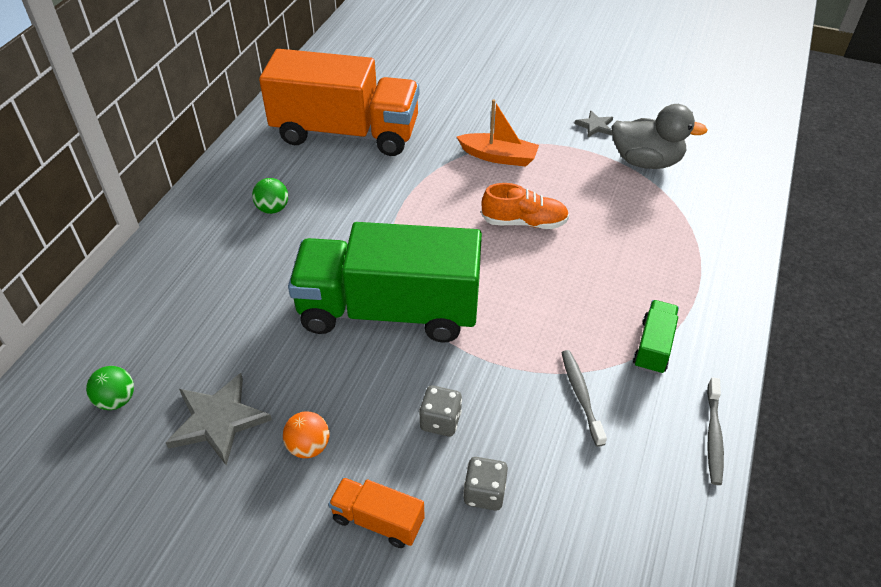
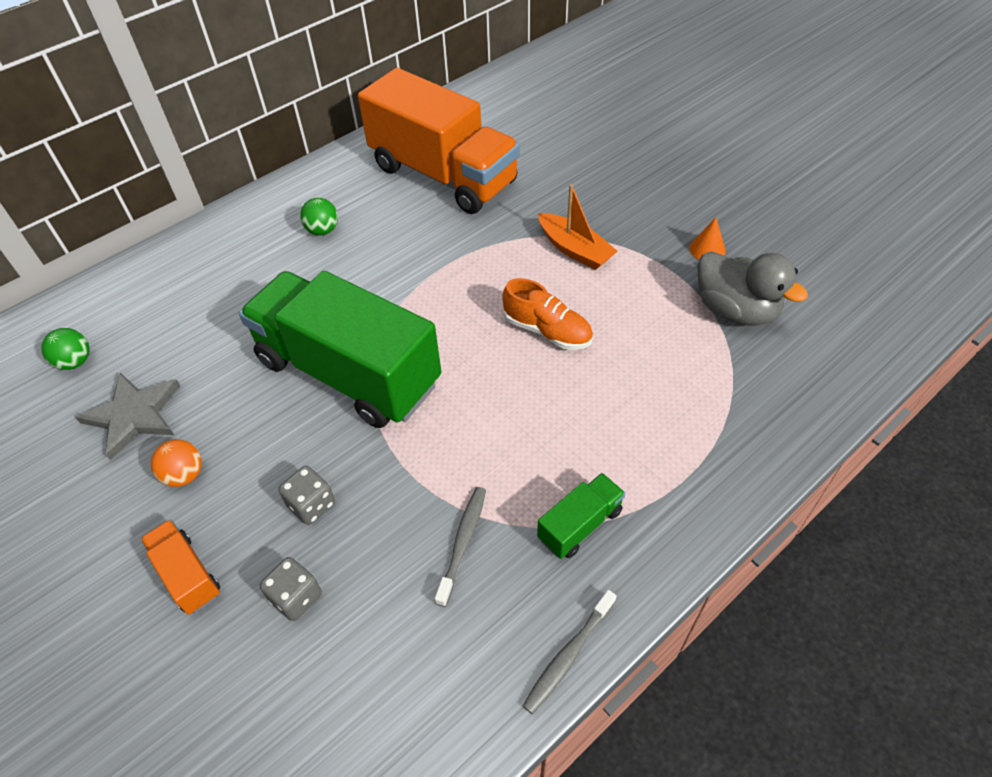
camera: 30 degrees right, 5 degrees up
(595, 126) = (707, 249): grey star -> orange cone

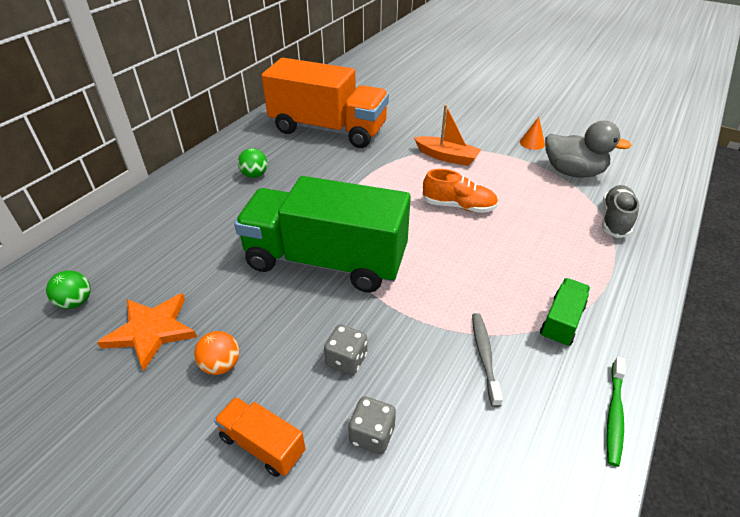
camera: 20 degrees left, 10 degrees down
(134, 415) = (151, 331): grey star -> orange star
(568, 655) = (614, 414): grey toothbrush -> green toothbrush
(745, 399) = (615, 220): none -> grey shoe

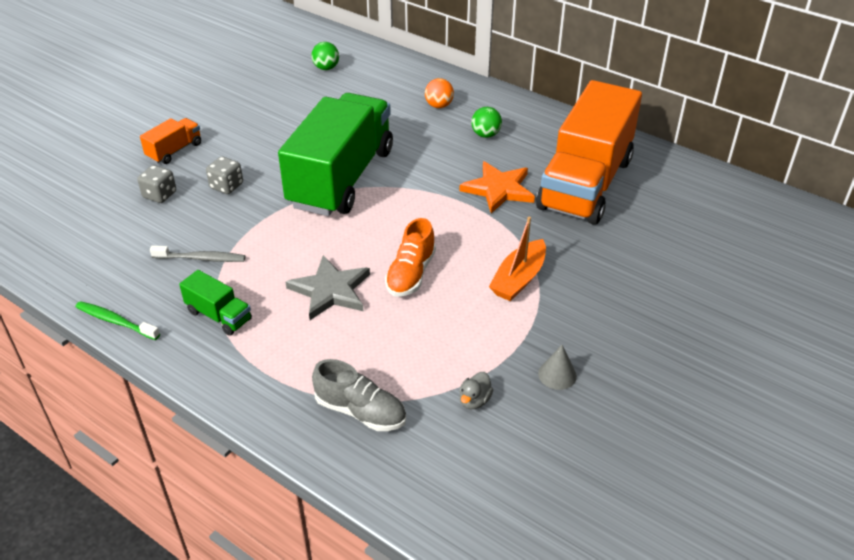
camera: 95 degrees right, 0 degrees up
(151, 331) = (287, 101): orange star -> orange star (498, 189)
(221, 365) = (244, 131): orange ball -> orange ball (439, 106)
(496, 249) = (330, 290): none -> grey star
(532, 143) = (557, 374): orange cone -> grey cone
(573, 172) = (474, 400): grey duck -> grey duck, size x0.44

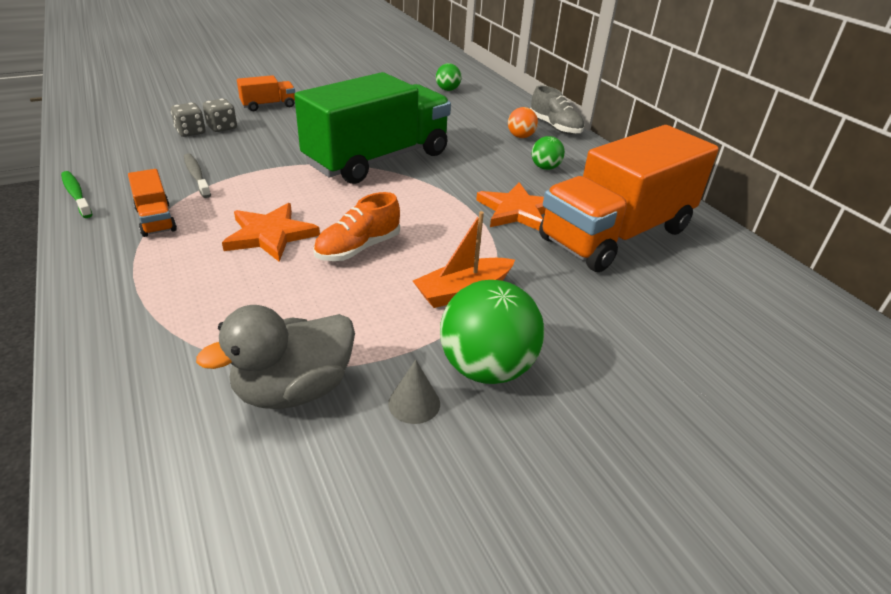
camera: 25 degrees right, 5 degrees down
(201, 258) = (196, 176): grey toothbrush -> grey toothbrush turned 150 degrees counterclockwise
(219, 315) = (156, 219): green truck -> orange truck
(226, 186) = (278, 137): grey dice -> grey dice (190, 132)
(330, 290) = (270, 235): grey star -> orange star
(360, 411) = (171, 348): grey shoe -> grey shoe (555, 127)
(474, 400) = (294, 389): grey duck -> grey duck, size x2.28
(581, 331) = (486, 368): none -> green ball

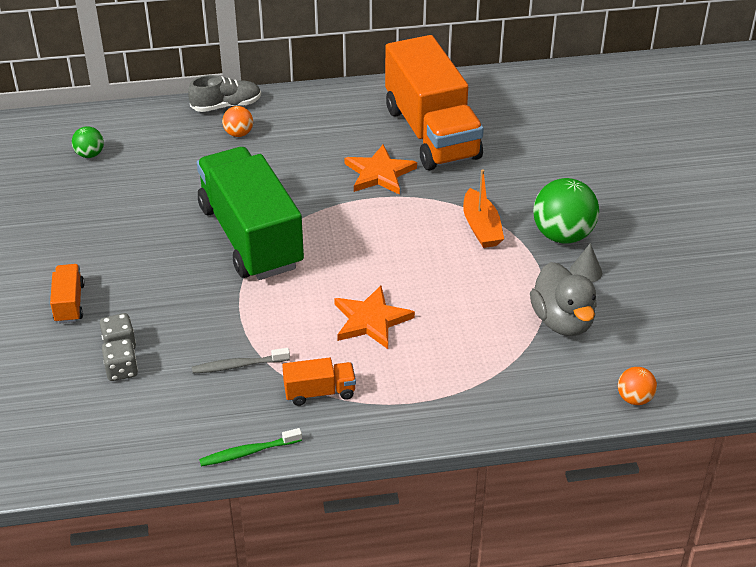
camera: 70 degrees left, 5 degrees up
(112, 501) = (634, 398): none -> orange ball
(358, 248) = (408, 272): orange shoe -> none
(545, 168) = (310, 137): green ball -> none

